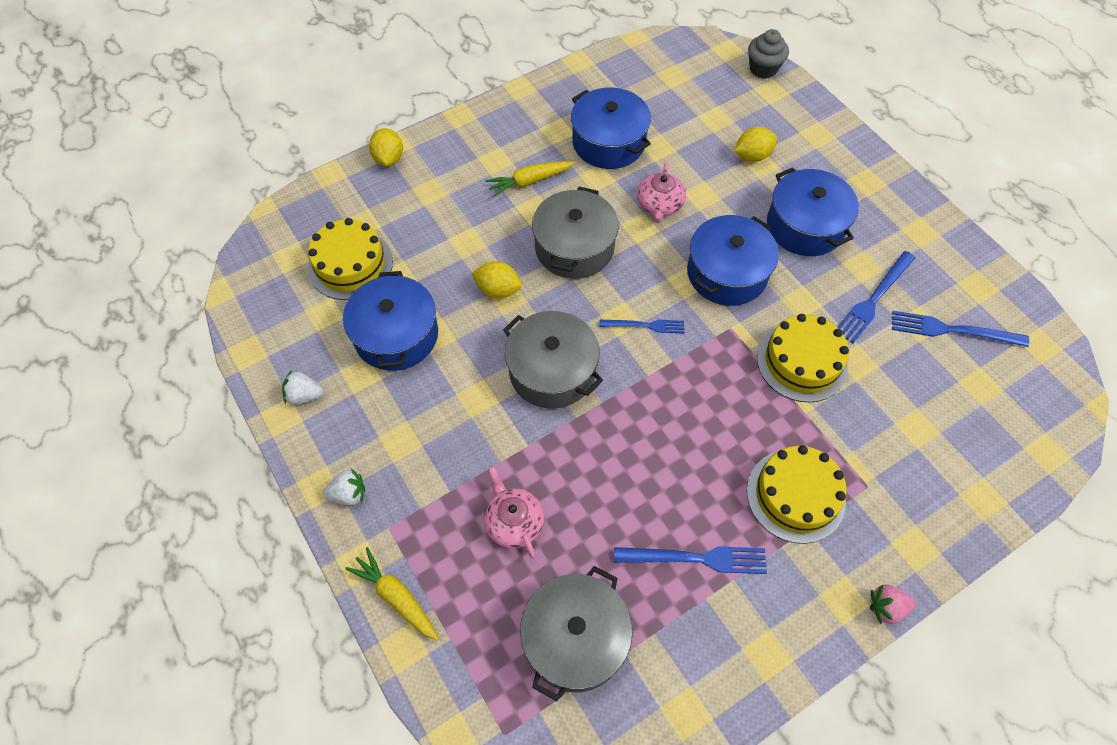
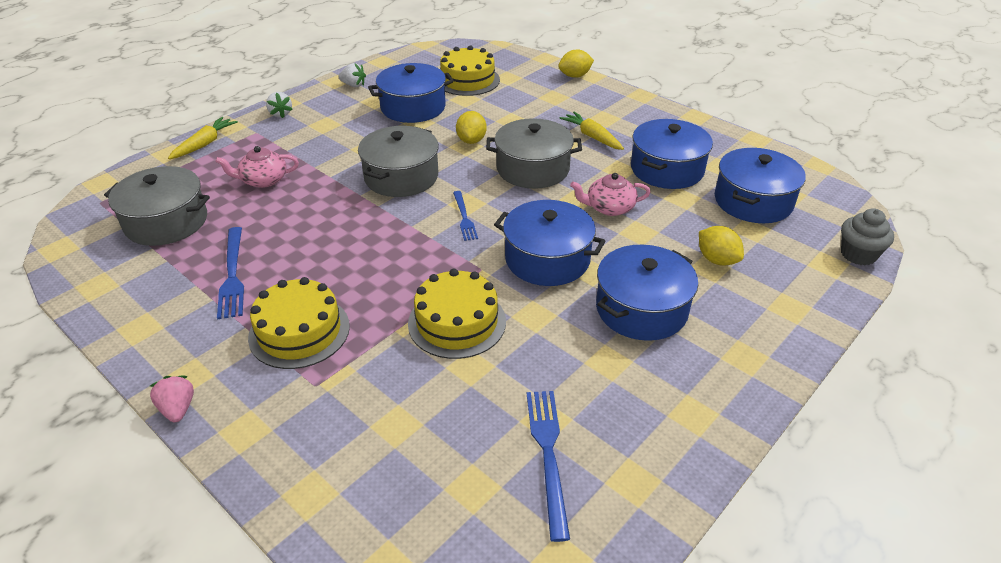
camera: 75 degrees right, 20 degrees down
(304, 395) = (353, 85): white strawberry -> white strawberry turned 120 degrees clockwise
(513, 522) = (263, 180): pink teapot -> pink teapot turned 150 degrees counterclockwise
(676, 102) = (753, 201): none -> blue pot
(874, 299) = (564, 374): blue fork -> none

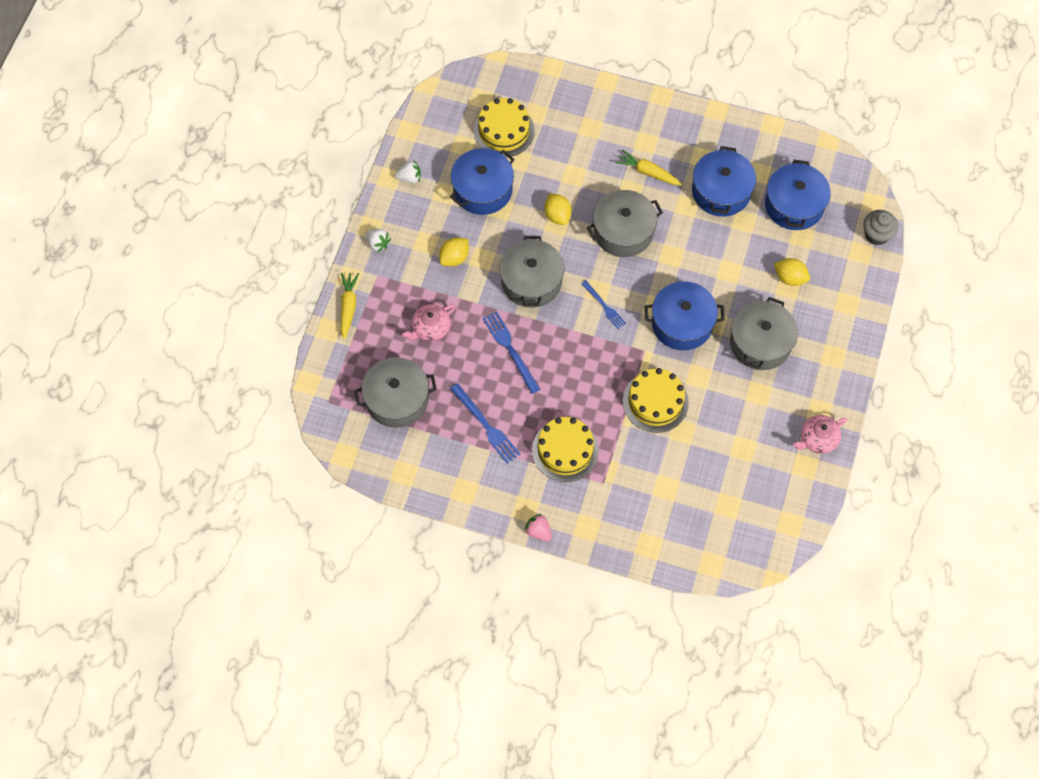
camera: 25 degrees left, 25 degrees up
(548, 454) = (755, 469): blue fork -> blue fork (510, 349)
(575, 76) = (592, 87): yellow lemon -> yellow lemon (454, 258)
(609, 207) = (698, 253): pink teapot -> pink teapot (817, 439)
(641, 309) = (760, 343): blue pot -> grey pot

